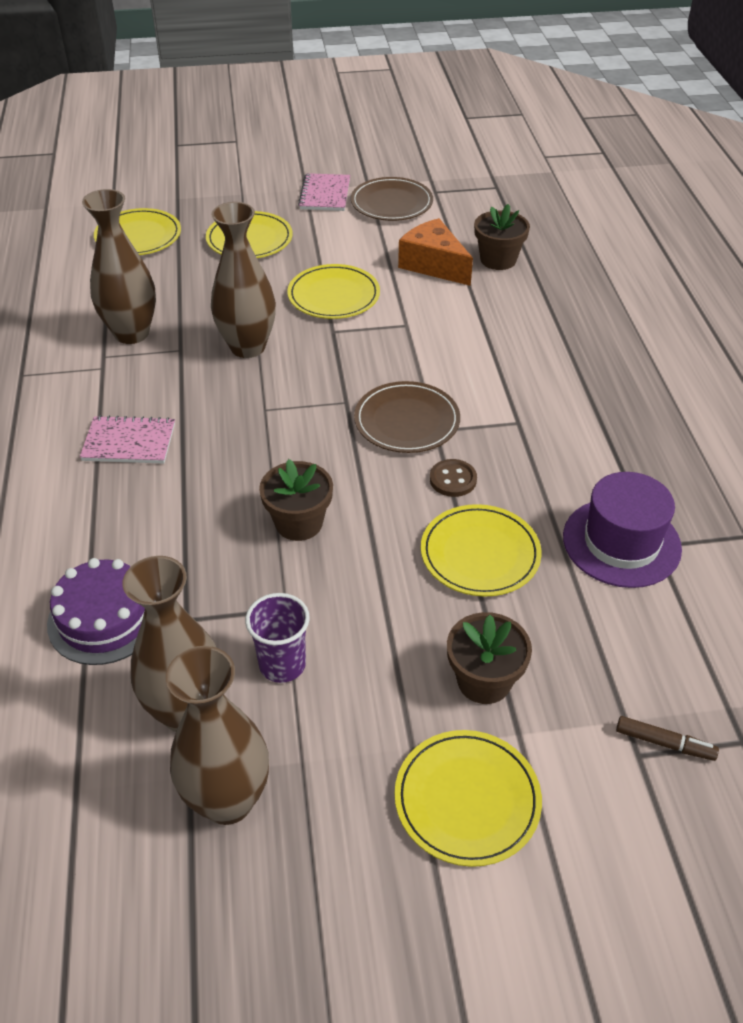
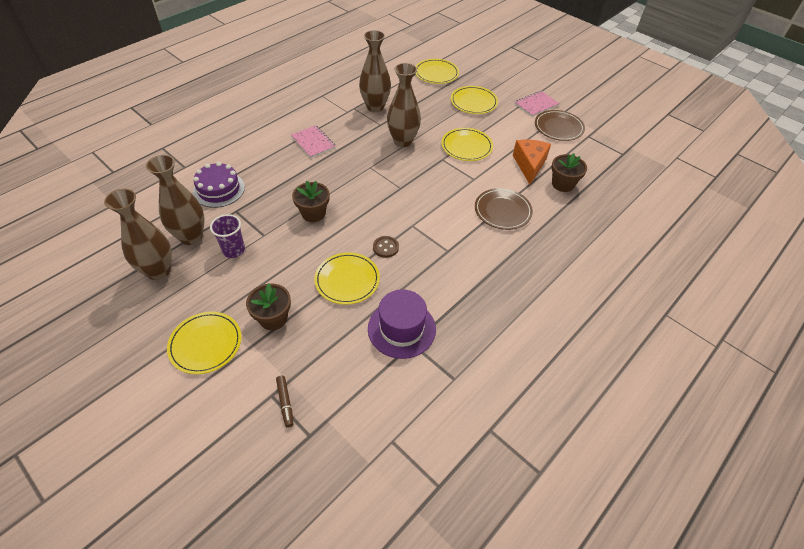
camera: 50 degrees right, 5 degrees up
(407, 421) = (408, 213): brown plate -> brown plate (502, 211)

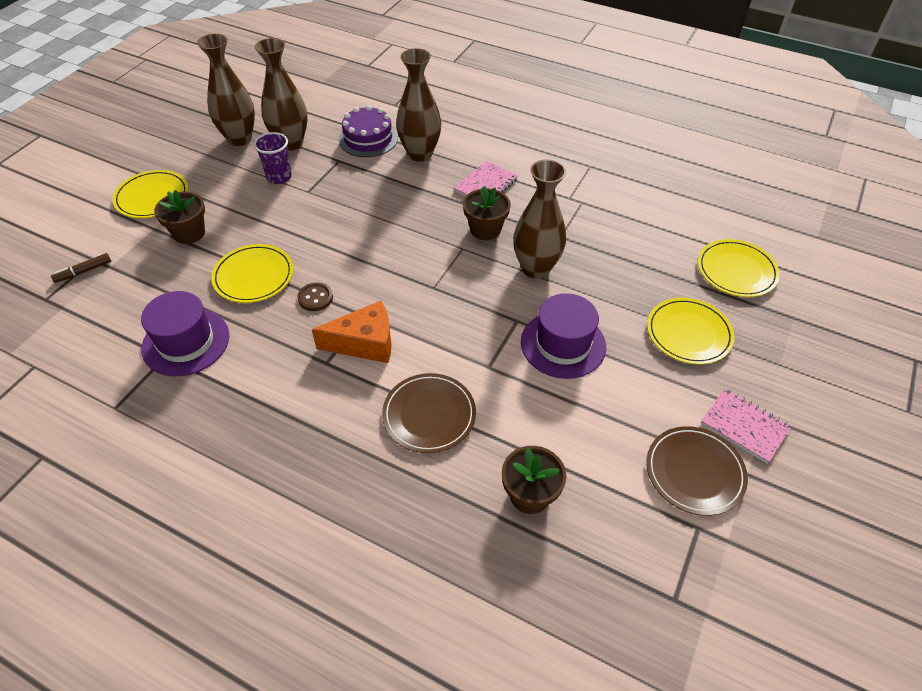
camera: 75 degrees right, 0 degrees up
(313, 213) = (355, 220): brown flower pot -> brown flower pot (485, 229)
(375, 107) = (598, 222): brown vase -> brown vase (420, 154)
(466, 146) = (563, 344): yellow plate -> purple hat
(529, 165) = (558, 437): orange cheese -> orange cheese (365, 343)

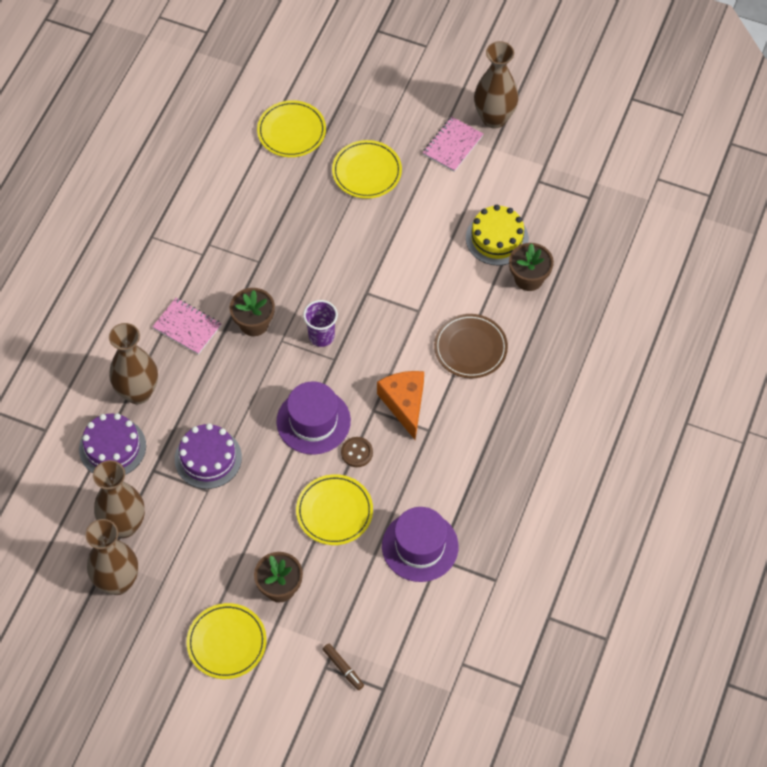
camera: 95 degrees left, 10 degrees up
(279, 177) = (185, 523): purple cup -> purple cup (321, 336)
(341, 193) = (208, 458): none -> purple cake
(535, 268) = (302, 280): brown vase -> brown vase (494, 118)
(563, 344) = (388, 259): purple hat -> purple hat (313, 421)
(595, 463) = (497, 238): none -> yellow cake
(694, 472) = (495, 179): brown plate -> none

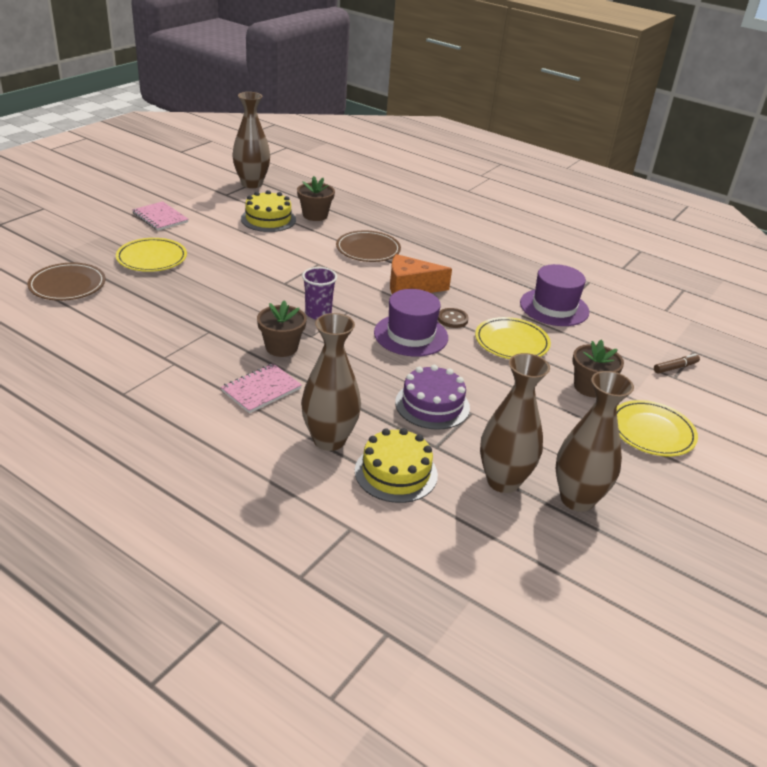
camera: 80 degrees left, 25 degrees down
(112, 447) = (396, 473): purple cake -> yellow cake
(291, 131) = (67, 285): yellow plate -> brown plate
(494, 118) = (149, 197): brown vase -> brown vase (252, 184)

